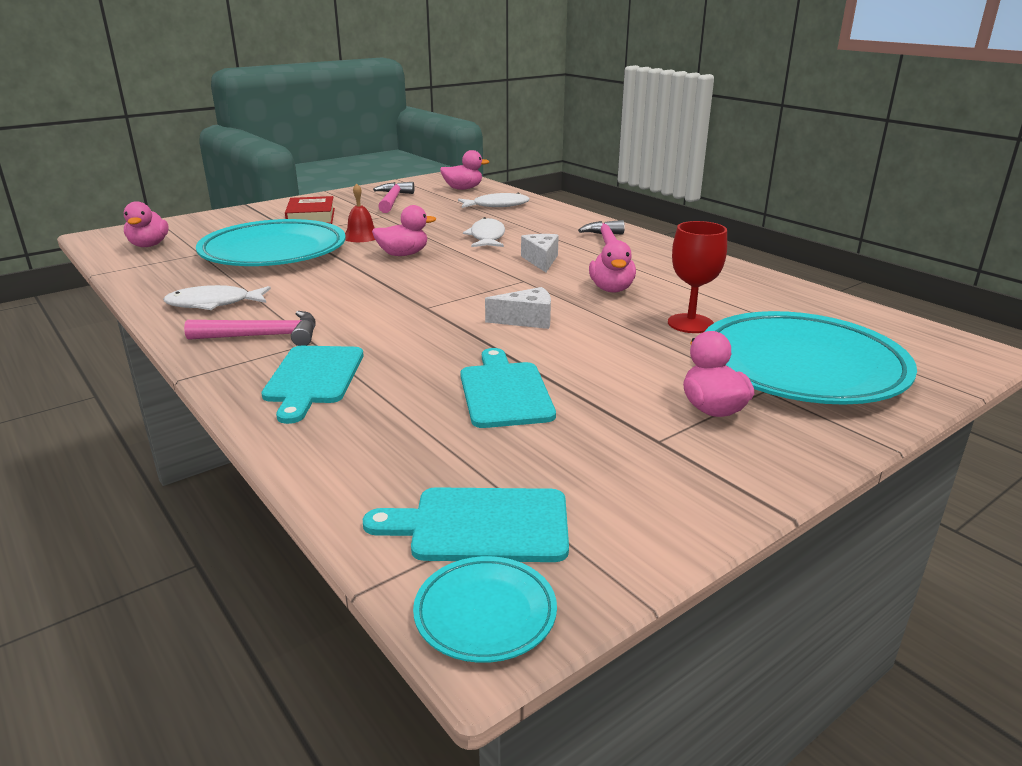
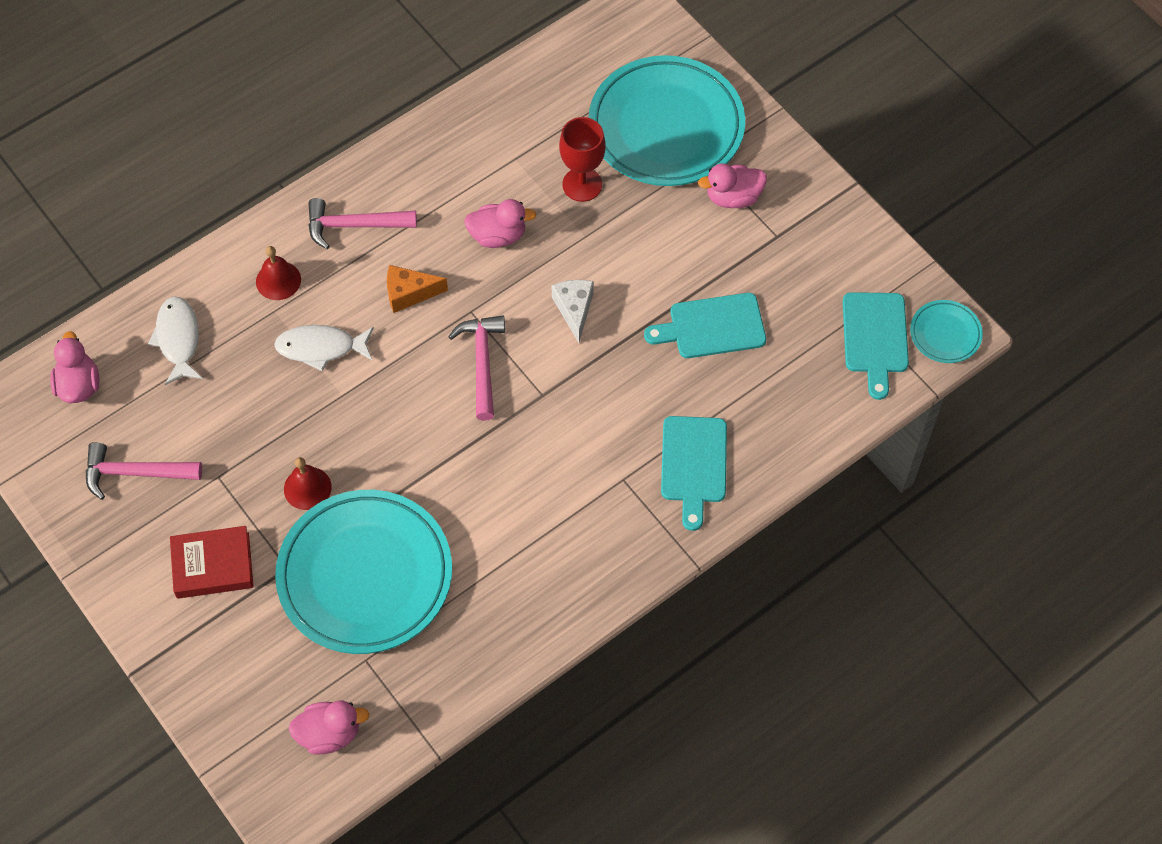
camera: 90 degrees left, 35 degrees up
(214, 304) = (531, 591): white fish -> none
(263, 336) = (611, 523): pink hammer -> pink hammer (482, 363)
(313, 378) = (693, 464): turquoise cutting board -> turquoise cutting board turned 90 degrees clockwise
(403, 254) = (381, 432): pink duck -> none
(541, 260) = (409, 293): white cheese -> orange cheese
(549, 226) = (278, 280): none -> red bell

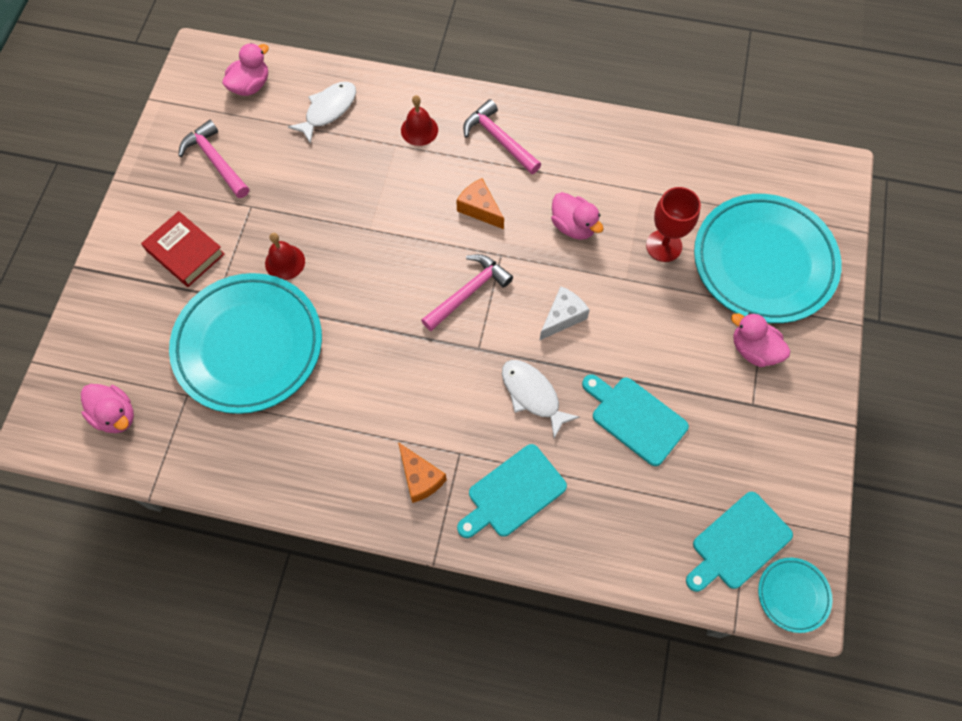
camera: 50 degrees right, 5 degrees up
(321, 348) = (393, 190): white fish -> white fish (532, 395)
(617, 524) = (420, 478): none -> orange cheese

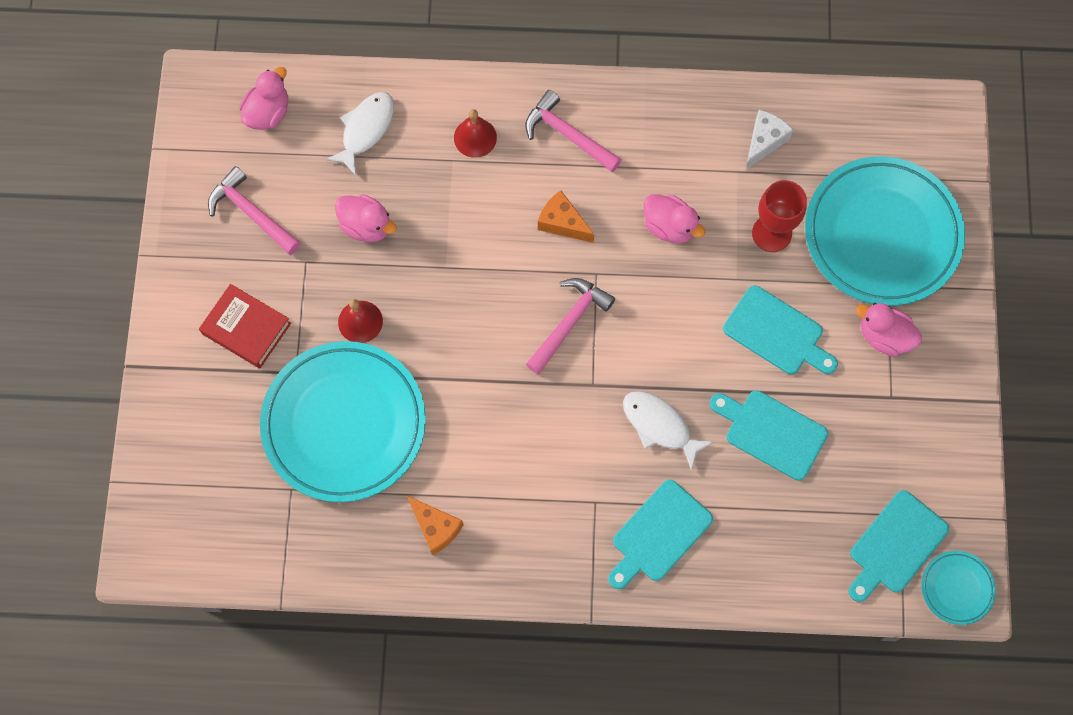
camera: 10 degrees left, 5 degrees up
(116, 415) = (220, 524): pink duck -> pink duck (367, 226)
(420, 478) = (559, 535): orange cheese -> orange cheese (436, 527)
(562, 317) = (676, 334): white cheese -> white cheese (764, 141)
(654, 331) = (777, 333): none -> turquoise cutting board

